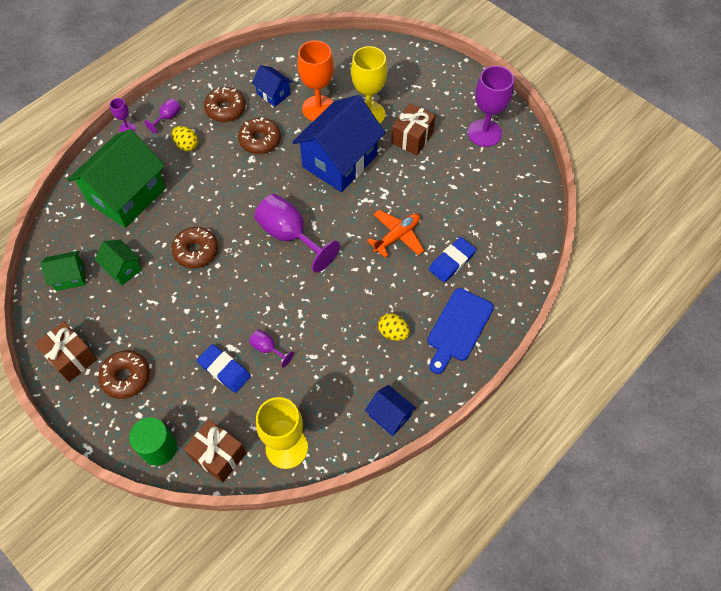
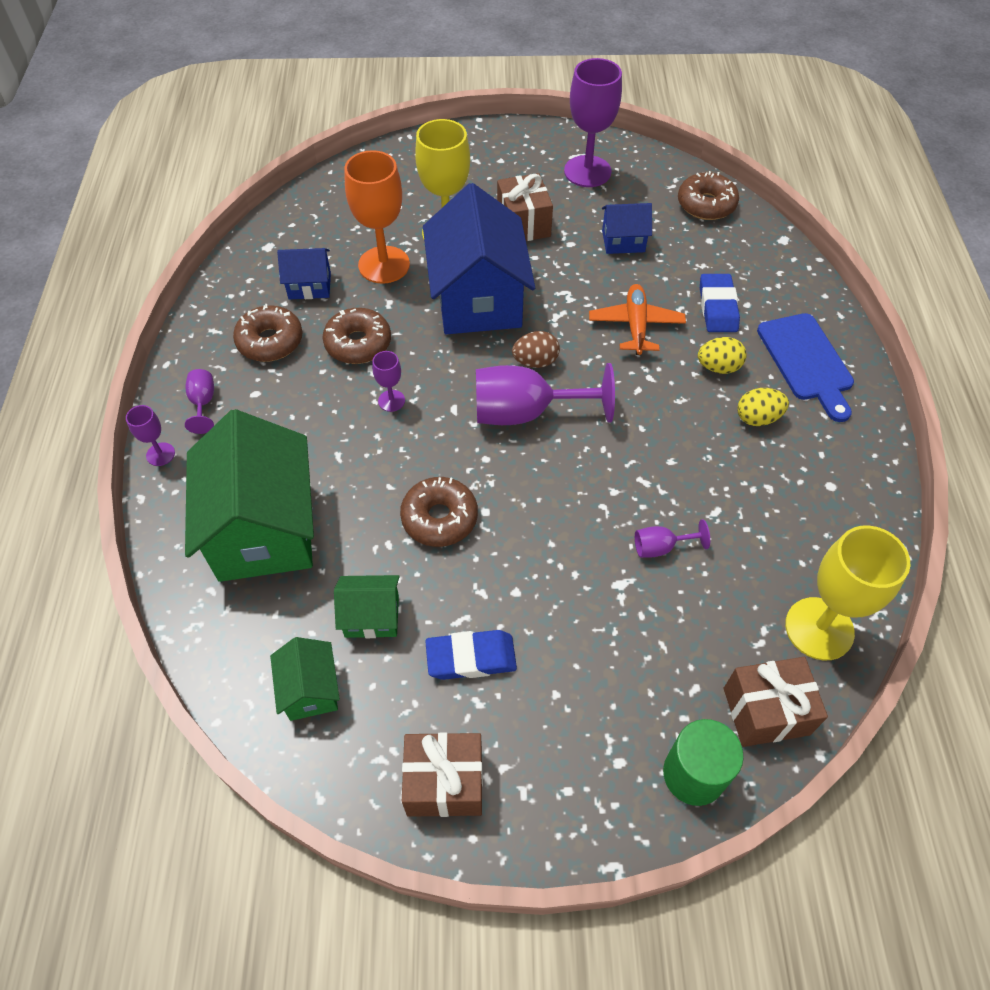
camera: 45 degrees left, 5 degrees down
(70, 277) = (310, 690): green house -> green house turned 45 degrees counterclockwise
(126, 377) = (546, 735): brown donut -> brown donut (706, 204)
(187, 145) = (271, 414): yellow egg -> yellow egg (718, 367)
(224, 370) = (646, 614): blue eraser -> blue eraser (471, 658)
(241, 180) = (391, 401): none -> purple goblet
(326, 214) = (535, 361): none -> brown egg
(389, 415) = (863, 498): blue house -> blue house (623, 241)

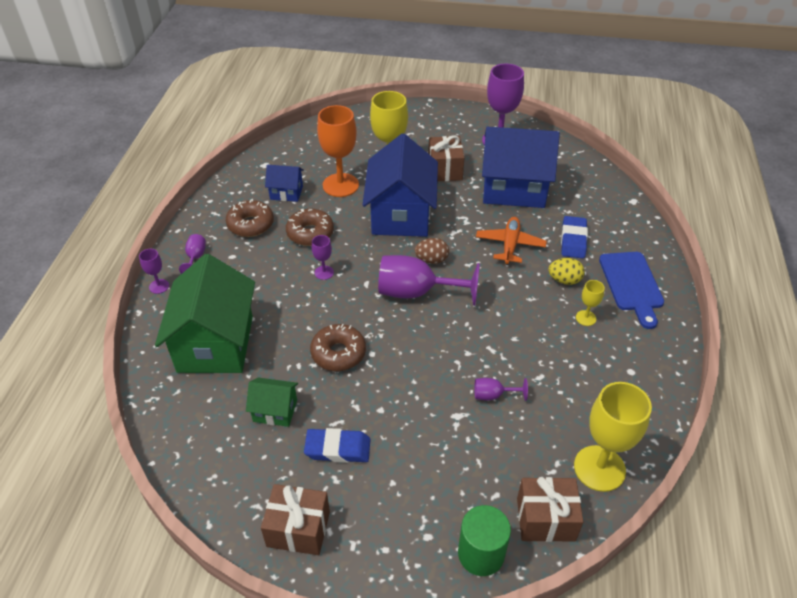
camera: 10 degrees right, 10 degrees down
(310, 690) = (220, 452): green house -> none
(623, 241) = (514, 189): blue house -> blue house, size x2.13
(706, 204) = (580, 171): brown donut -> none
(757, 418) = (586, 318): yellow egg -> yellow goblet

